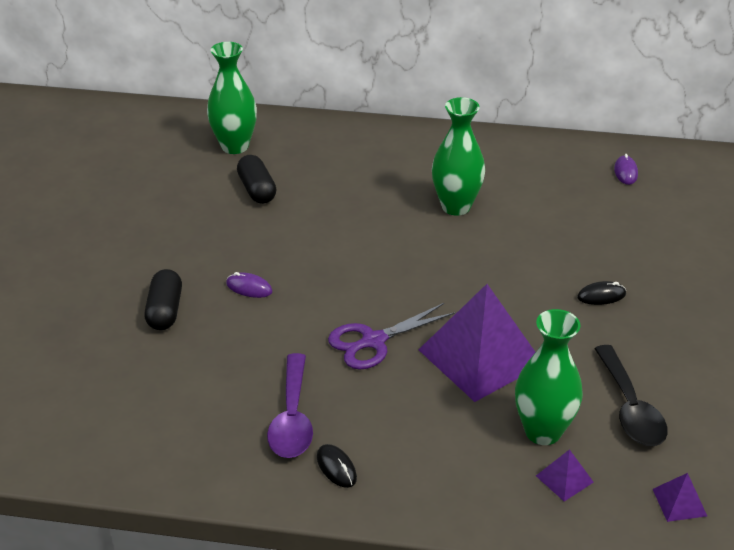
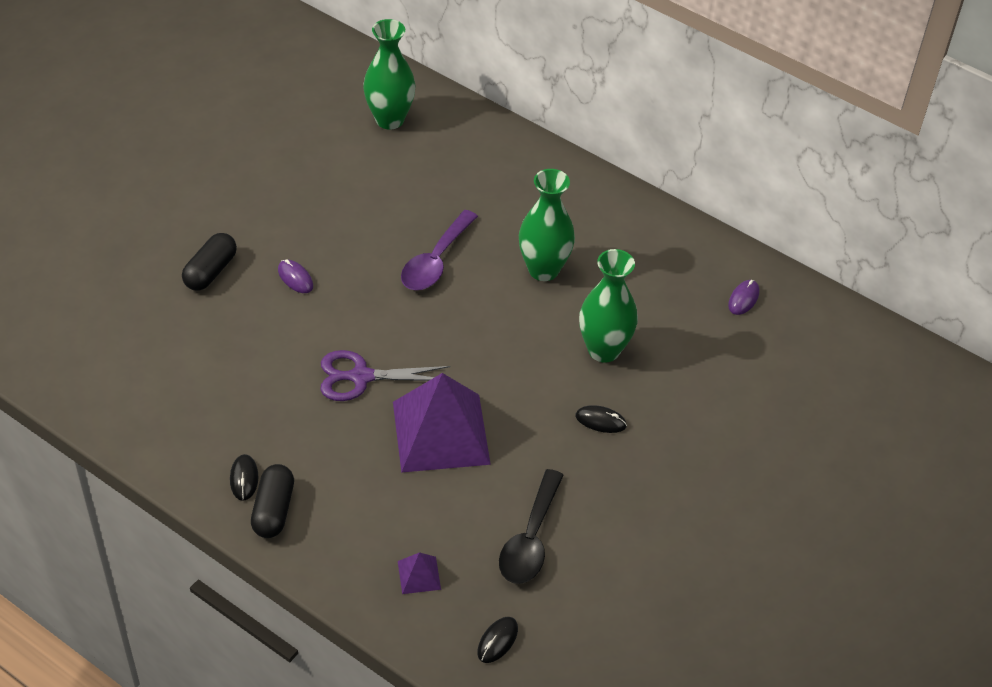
camera: 25 degrees right, 10 degrees up
(257, 190) = (375, 177): black capsule -> black capsule (273, 510)
(292, 418) = (241, 418): purple spoon -> purple spoon (435, 261)
(543, 431) = (436, 525): green vase -> green vase (603, 350)
(679, 502) = (497, 641): purple pyramid -> black mouse

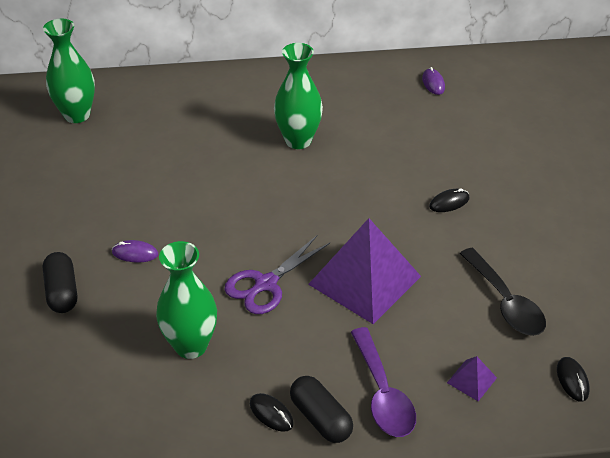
camera: 40 degrees left, 5 degrees down
(435, 261) = (222, 179): purple spoon -> purple spoon (383, 393)
(603, 350) = (396, 162): green vase -> green vase (191, 345)

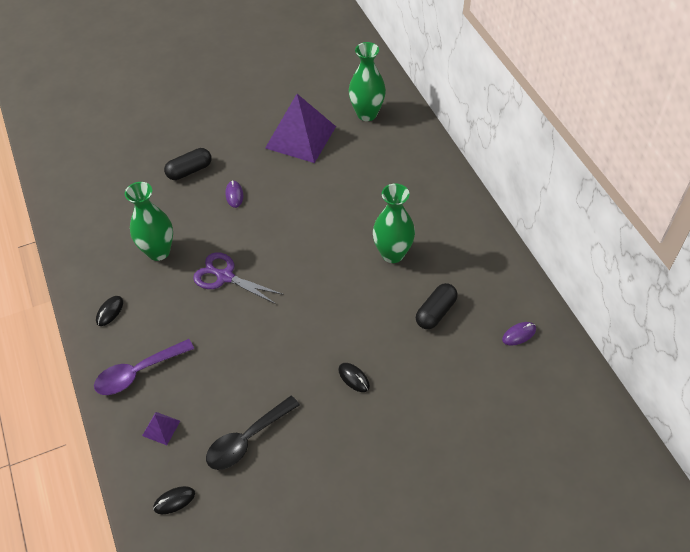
camera: 75 degrees right, 10 degrees up
(320, 418) = (111, 340): black capsule -> black capsule (436, 312)
(364, 280) = (245, 337): purple pyramid -> purple pyramid (300, 137)

